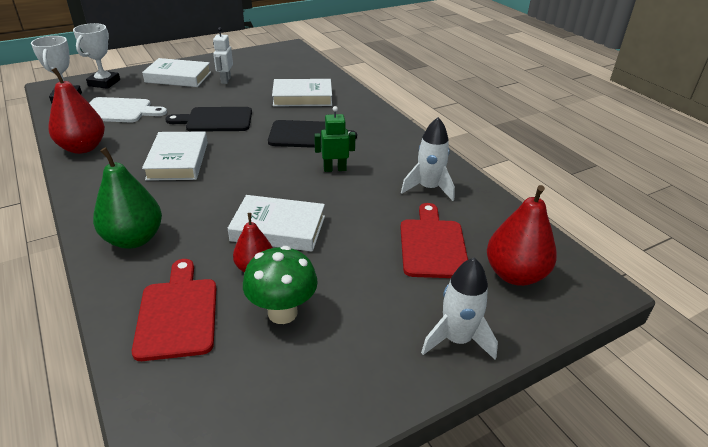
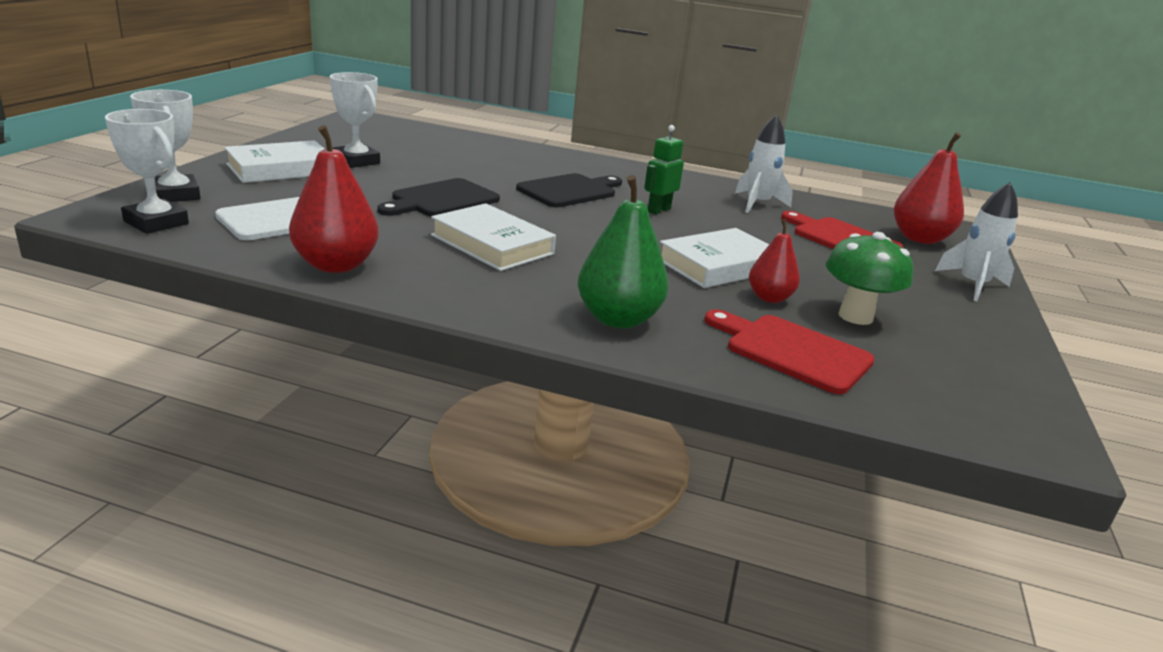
camera: 45 degrees left, 10 degrees down
(225, 80) = (356, 161): white robot -> white trophy
(302, 97) = (488, 161): white book -> none

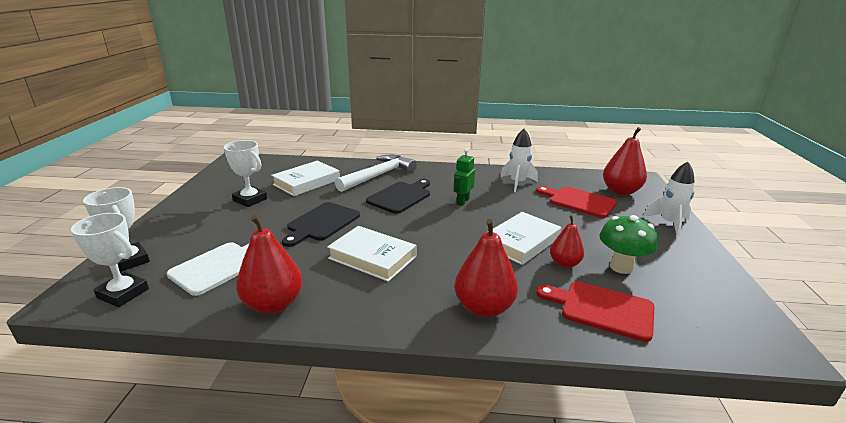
camera: 10 degrees left, 0 degrees up
(281, 169) = (199, 218): white book -> white book (306, 182)
(550, 164) = (378, 175): none -> white hammer
(618, 319) = (483, 308): green pear -> red pear

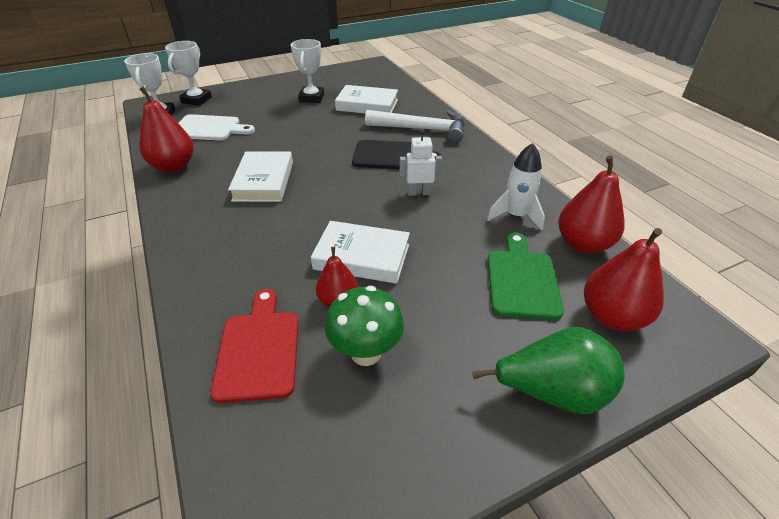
camera: 60 degrees right, 15 degrees up
(321, 223) = (301, 139): black cutting board -> none
(462, 201) = (419, 193): green robot -> white robot
(483, 308) = (218, 265): red pear -> red pear (583, 244)
(579, 201) = (522, 280): red cutting board -> green cutting board
(669, 223) = (552, 392): white rocket -> green pear

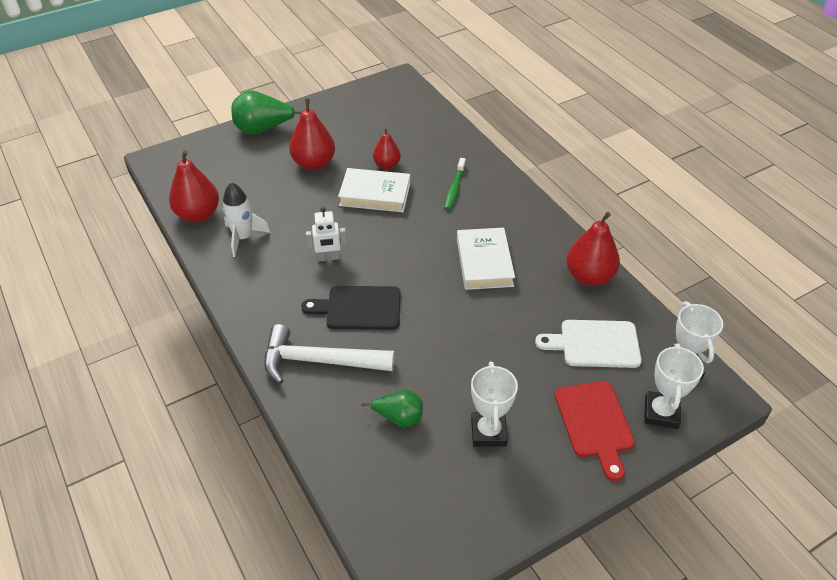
camera: 175 degrees right, 5 degrees up
(256, 258) = (454, 188): none -> green toothbrush
(259, 350) = (427, 138): red cutting board -> red cutting board (594, 423)
(366, 353) = (365, 140): green mushroom -> none
(367, 105) = (399, 417): white book -> green pear
(522, 280) = (258, 185): green cutting board -> none
(612, 317) = (208, 166): red pear -> red pear (314, 163)

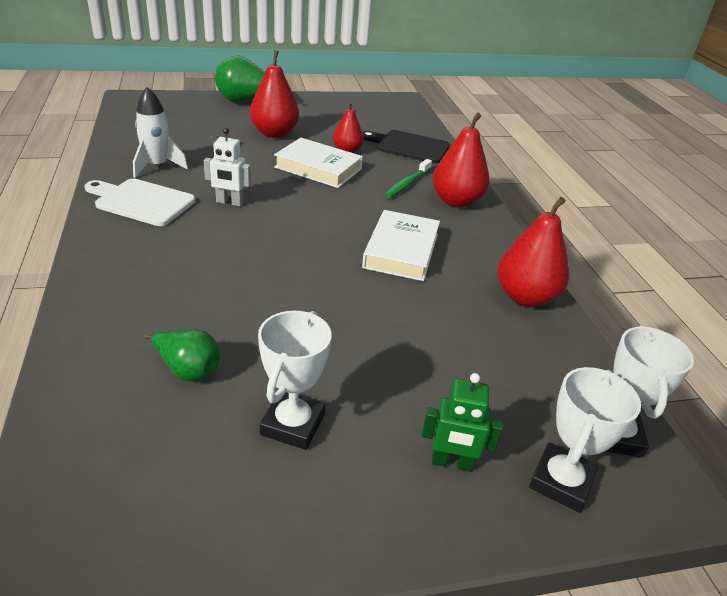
camera: 15 degrees right, 10 degrees down
(198, 214) = (130, 140): red pear -> red pear (456, 201)
(319, 361) = (142, 285): white hammer -> none
(359, 308) = (227, 251): black cutting board -> black cutting board (409, 146)
(594, 423) = (452, 463): red cutting board -> green robot
(595, 344) = (499, 368): white cutting board -> white cutting board (141, 202)

